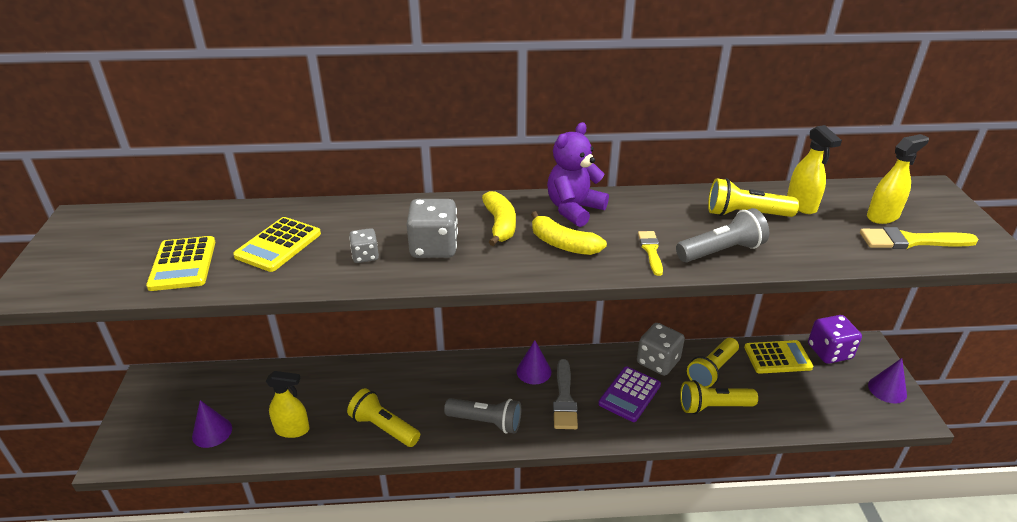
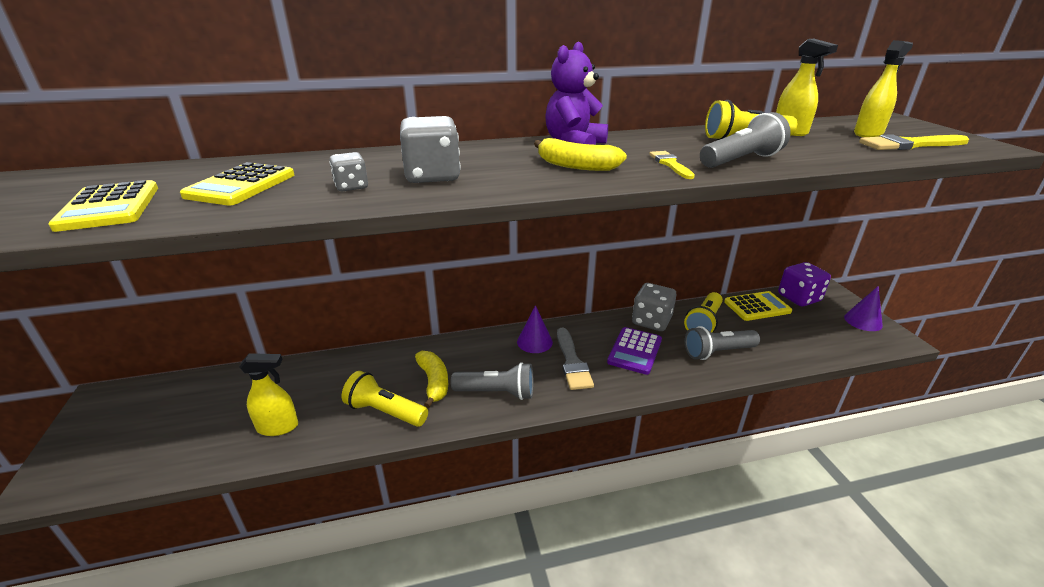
camera: 10 degrees left, 5 degrees down
(212, 432) = (177, 442): purple cone -> none
(500, 225) = (501, 158): yellow banana -> yellow banana (434, 382)
(713, 407) = (718, 352): yellow flashlight -> grey flashlight

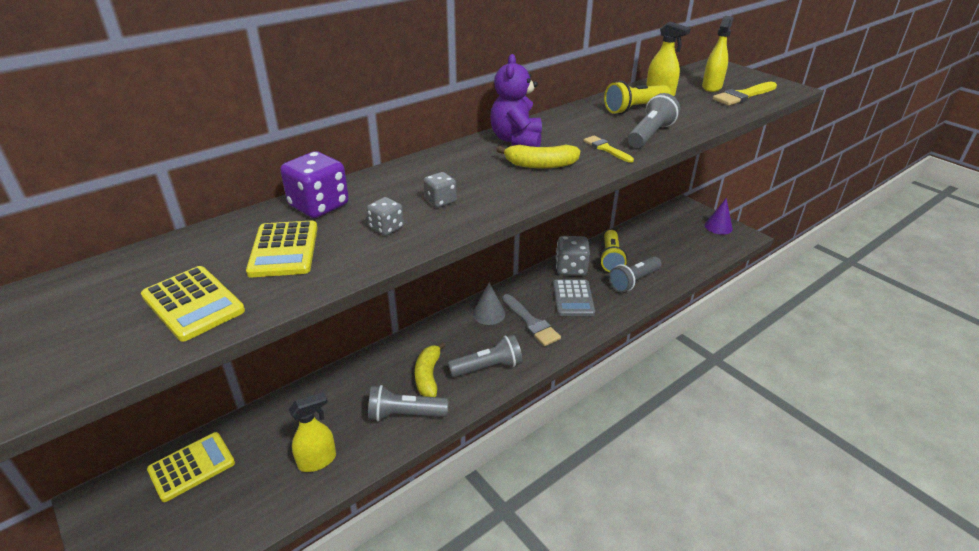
camera: 25 degrees left, 5 degrees up
(385, 412) = (405, 414): yellow flashlight -> grey flashlight
(432, 176) = (440, 201): grey dice -> grey dice, size x0.55
(434, 382) = (428, 376): yellow banana -> yellow banana turned 135 degrees counterclockwise
(534, 342) = (488, 314): purple cone -> grey cone
(635, 351) = (573, 298): purple calculator -> grey calculator
(757, 307) = (642, 233): yellow calculator -> yellow calculator (192, 466)
(799, 298) = (667, 218): purple dice -> purple dice (319, 205)

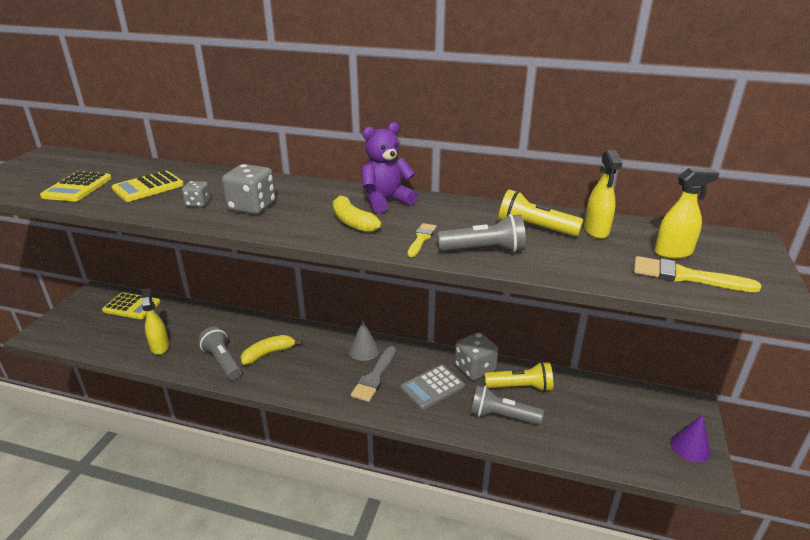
camera: 55 degrees right, 5 degrees down
(317, 460) = (160, 346): yellow spray bottle -> yellow spray bottle turned 135 degrees counterclockwise
(319, 205) = (209, 177): purple dice -> none
(440, 201) = (252, 207): grey dice -> grey dice, size x1.83
(488, 367) = (300, 377): grey flashlight -> none
(611, 258) = (520, 387): yellow flashlight -> yellow flashlight turned 150 degrees counterclockwise

